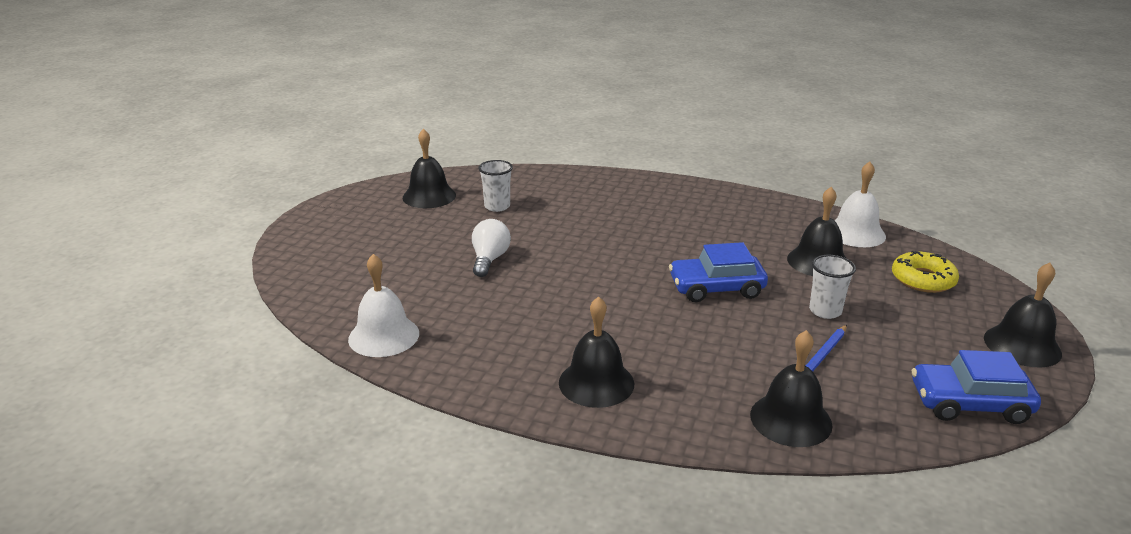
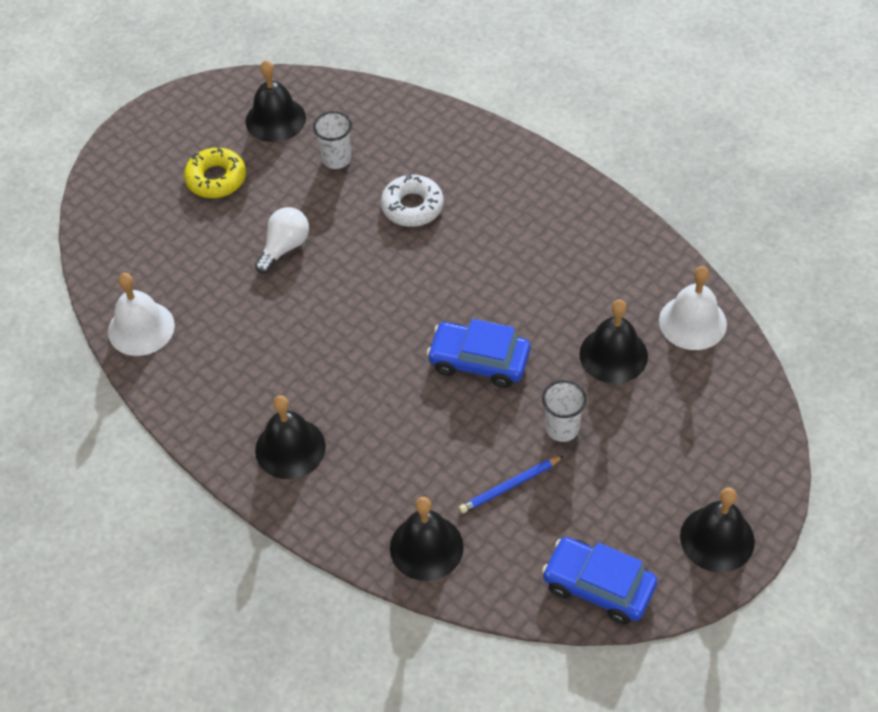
camera: 25 degrees right, 25 degrees up
(581, 218) = (412, 206): none -> white donut
(923, 279) = (701, 417): yellow donut -> yellow donut (216, 179)

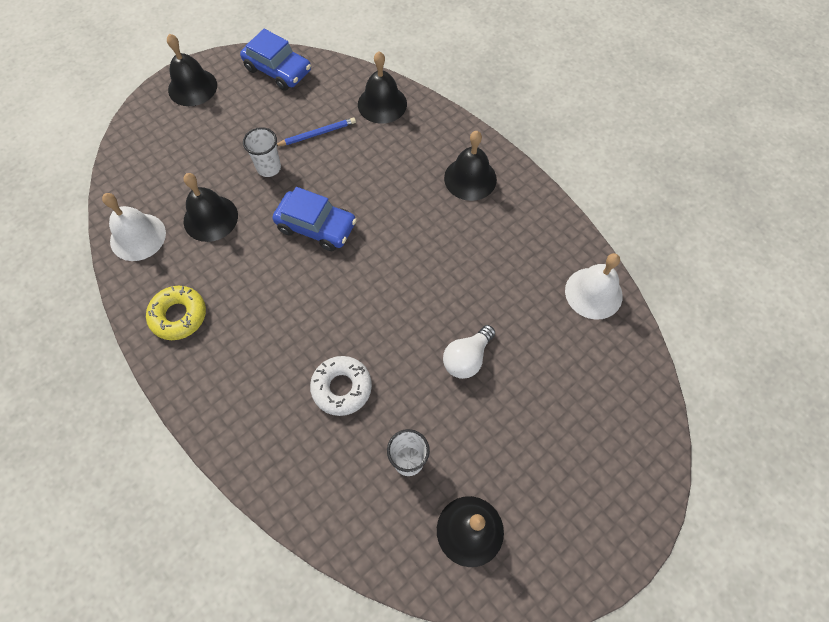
camera: 175 degrees left, 10 degrees up
(216, 179) = (534, 453): yellow donut -> yellow donut (178, 316)

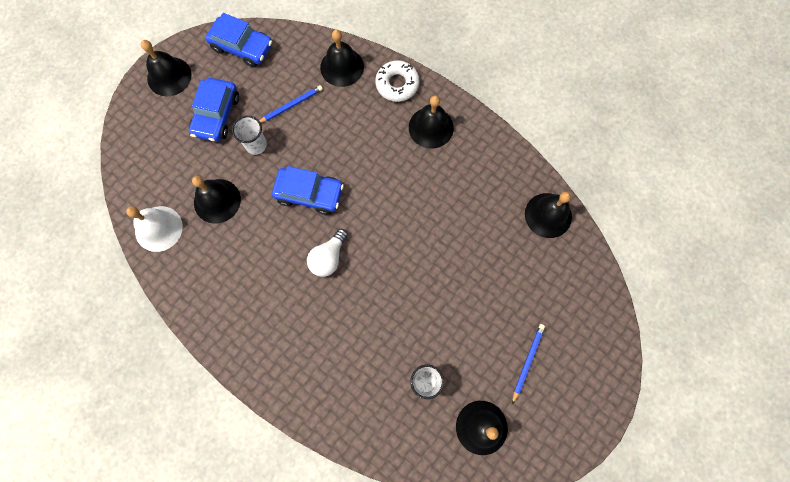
camera: 10 degrees left, 10 degrees up
(178, 316) = (212, 293): yellow donut -> none
(233, 132) = (216, 115): none -> blue car
(341, 388) = (360, 331): white donut -> white donut (397, 84)
(467, 358) = (455, 289): white light bulb -> white light bulb (328, 257)
(542, 460) = (527, 362): none -> blue pencil
(593, 293) = (548, 215): white bell -> black bell

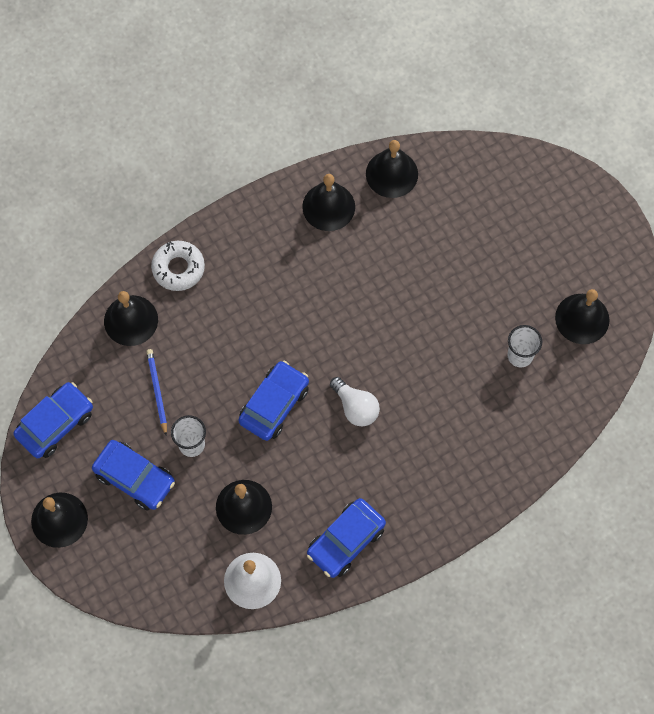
camera: 70 degrees left, 5 degrees down
(211, 289) = (346, 541): none -> blue car
(431, 127) = (246, 252): black bell -> black bell (328, 206)
(527, 362) = (534, 252): blue pencil -> none

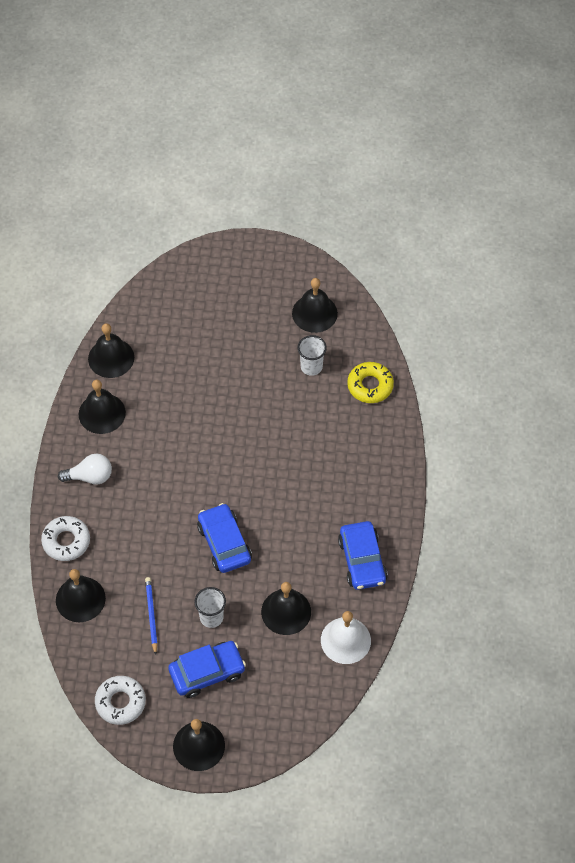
camera: 55 degrees left, 10 degrees down
(55, 424) = (120, 702): blue car -> white donut
(157, 391) = (151, 615): blue pencil -> blue pencil turned 60 degrees clockwise
(355, 407) = (268, 492): white light bulb -> white light bulb (90, 476)
(541, 423) = (370, 386): none -> yellow donut

